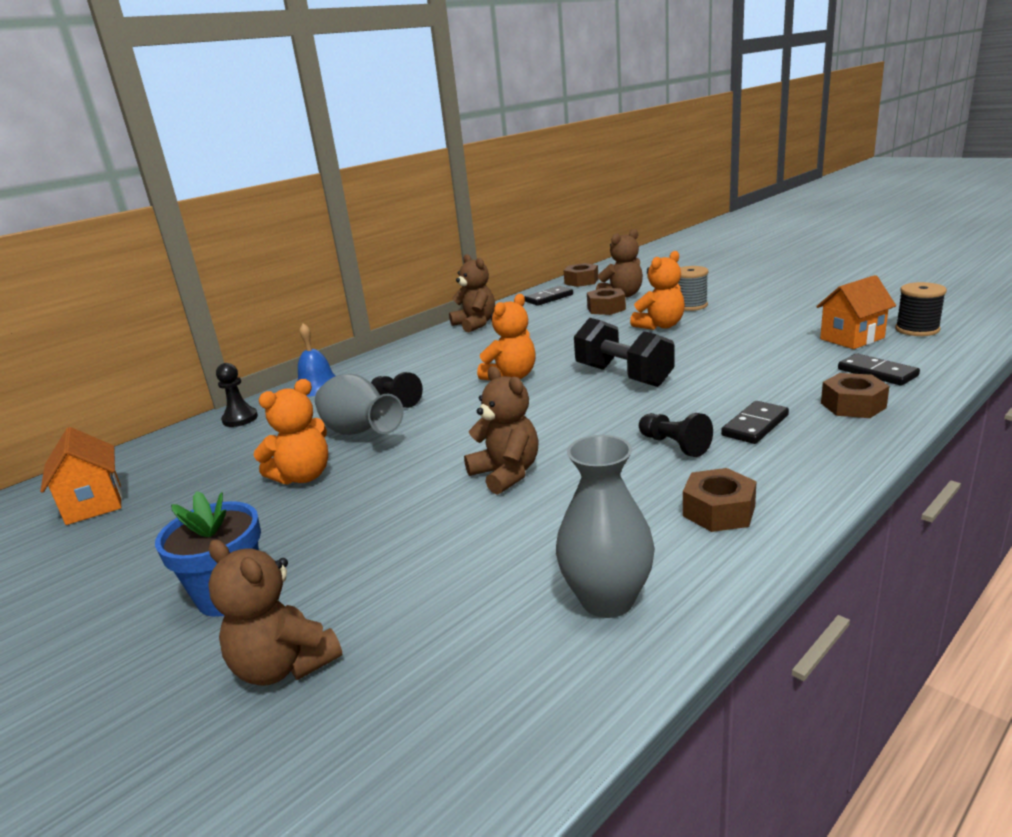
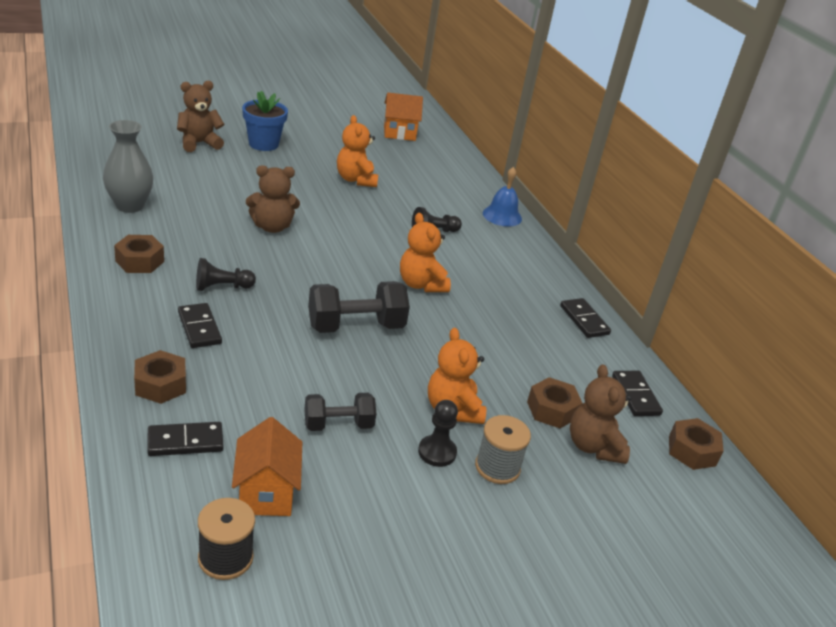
camera: 105 degrees right, 10 degrees up
(240, 419) = (471, 182): black pawn -> black pawn (437, 452)
(360, 433) = (393, 207): grey vase -> none
(475, 324) = (584, 320): brown teddy bear -> black domino
(748, 344) = (338, 425): none -> black dumbbell

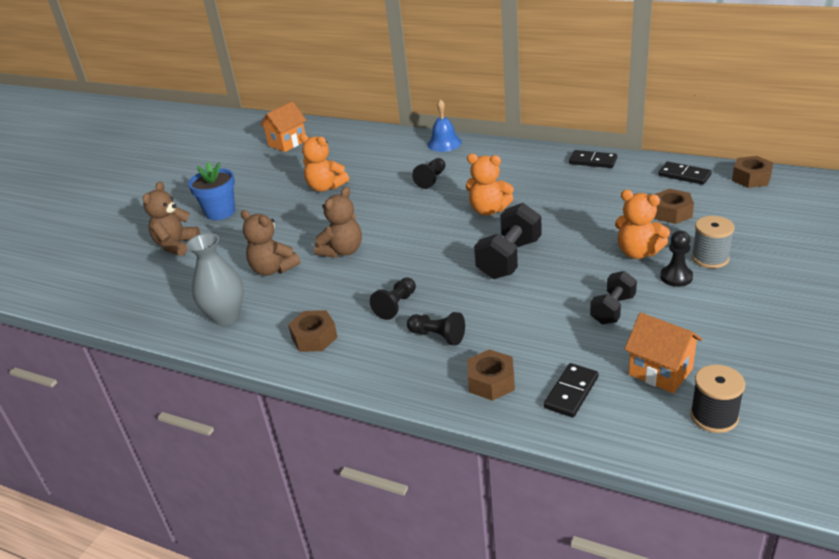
camera: 35 degrees left, 0 degrees up
(199, 328) = (437, 336): black domino -> black pawn
(593, 446) = (719, 212): brown teddy bear -> brown teddy bear (273, 269)

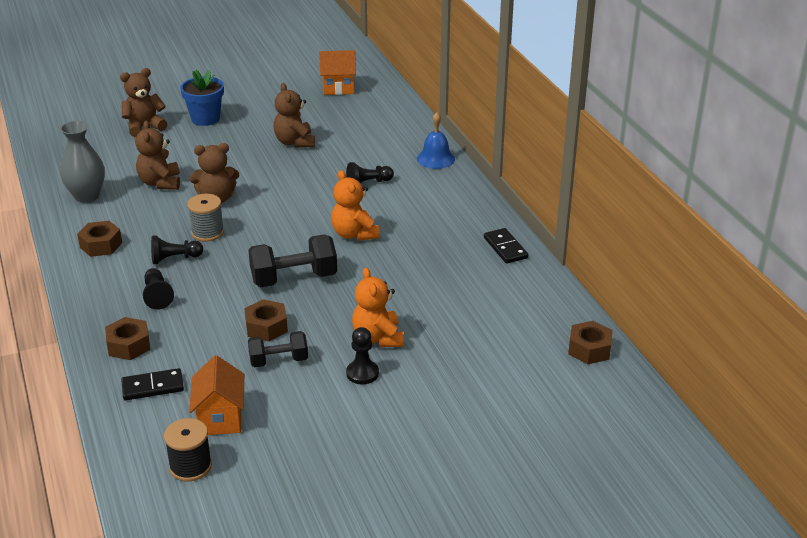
camera: 40 degrees right, 0 degrees up
(325, 187) = (295, 142): orange teddy bear -> brown teddy bear
(671, 213) = (466, 329): brown nut -> brown nut (266, 327)
(684, 175) = (544, 309): black domino -> none
(710, 258) = (414, 380): grey spool -> grey spool (207, 232)

